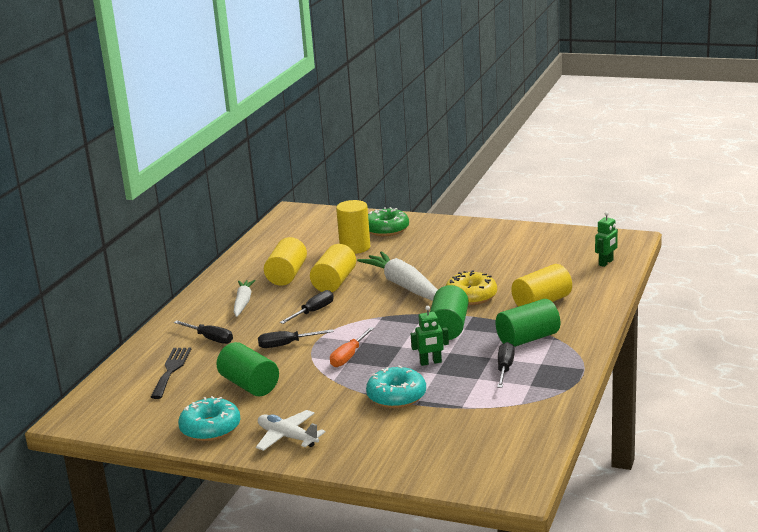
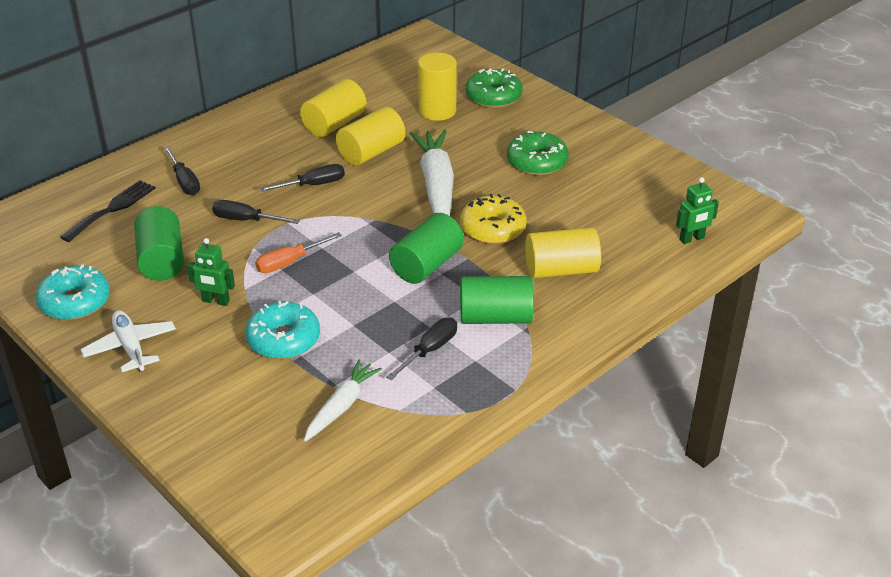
camera: 25 degrees right, 15 degrees up
(243, 302) = (259, 145): white carrot -> white carrot (341, 406)
(430, 362) = (361, 307): green robot -> green robot (215, 301)
(459, 254) = (537, 162): none -> green donut

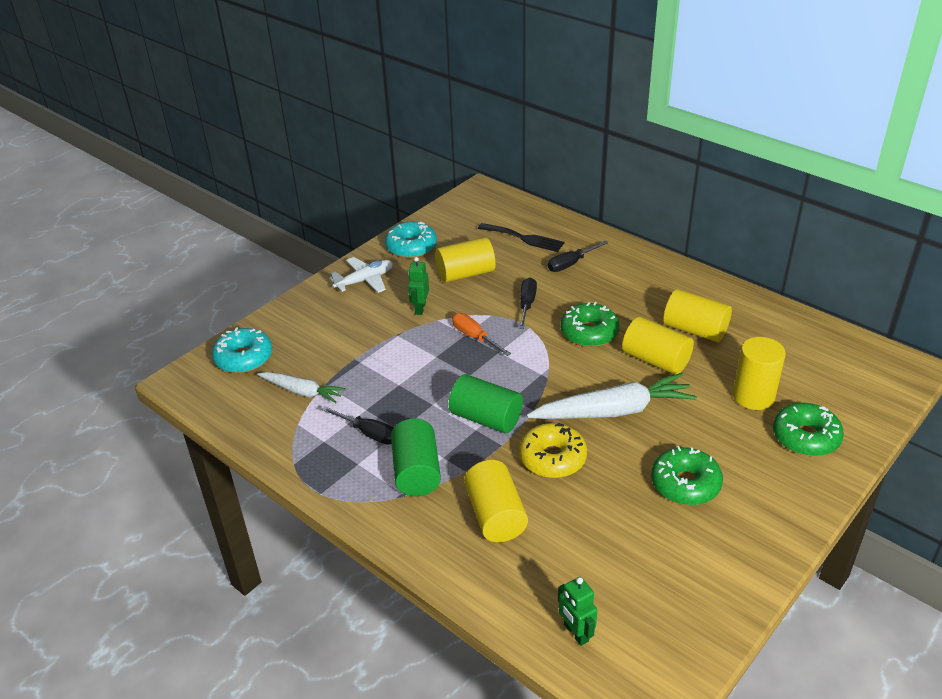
camera: 85 degrees right, 0 degrees up
(162, 260) = (465, 274): green cylinder -> yellow cylinder
(283, 339) = (377, 350): turquoise donut -> turquoise donut (244, 358)
(313, 185) = (589, 332): black screwdriver -> green donut

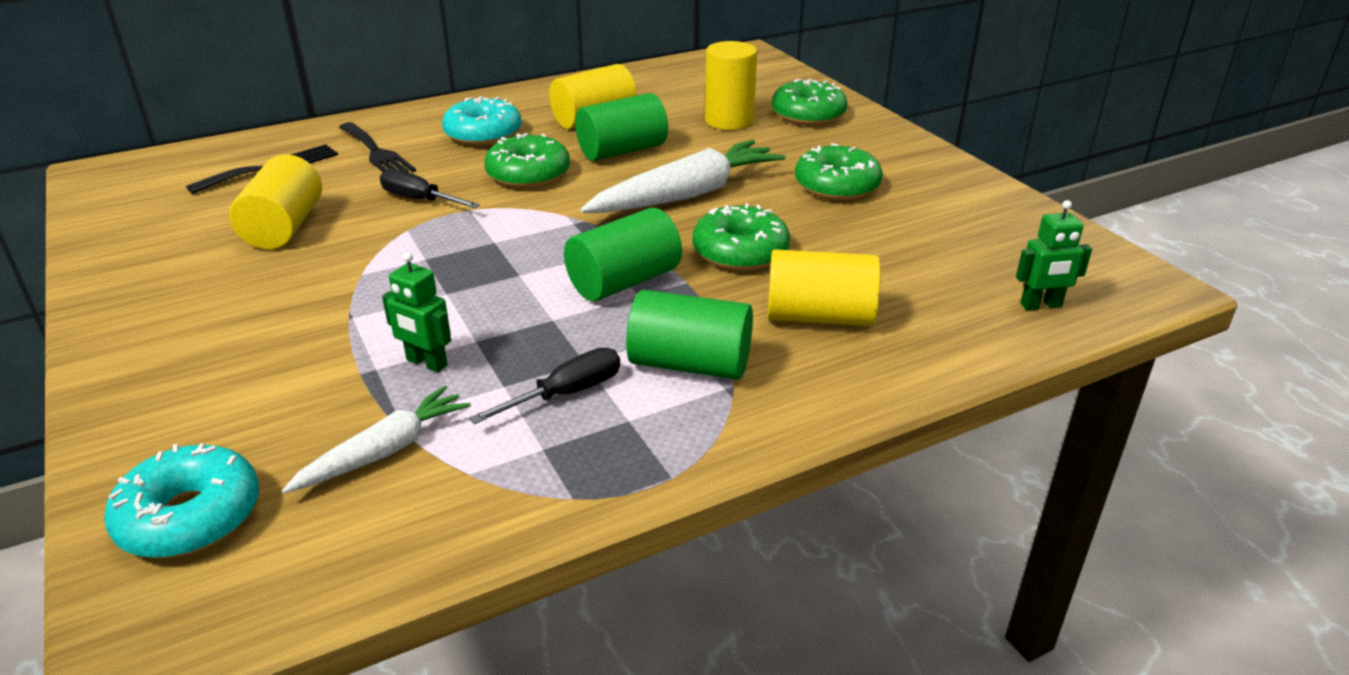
camera: 70 degrees left, 5 degrees down
(364, 280) = (160, 320): white plane -> none
(411, 247) = (141, 257): turquoise donut -> turquoise donut (483, 134)
(420, 308) = (313, 283): green robot -> green robot (426, 363)
(474, 337) = (440, 252): orange screwdriver -> none
(552, 458) = (740, 252): yellow donut -> green donut
(571, 264) = (376, 152): black screwdriver -> black fork
(613, 411) = (687, 195): white carrot -> white carrot turned 45 degrees clockwise
(655, 360) = (622, 151): yellow cylinder -> green cylinder

